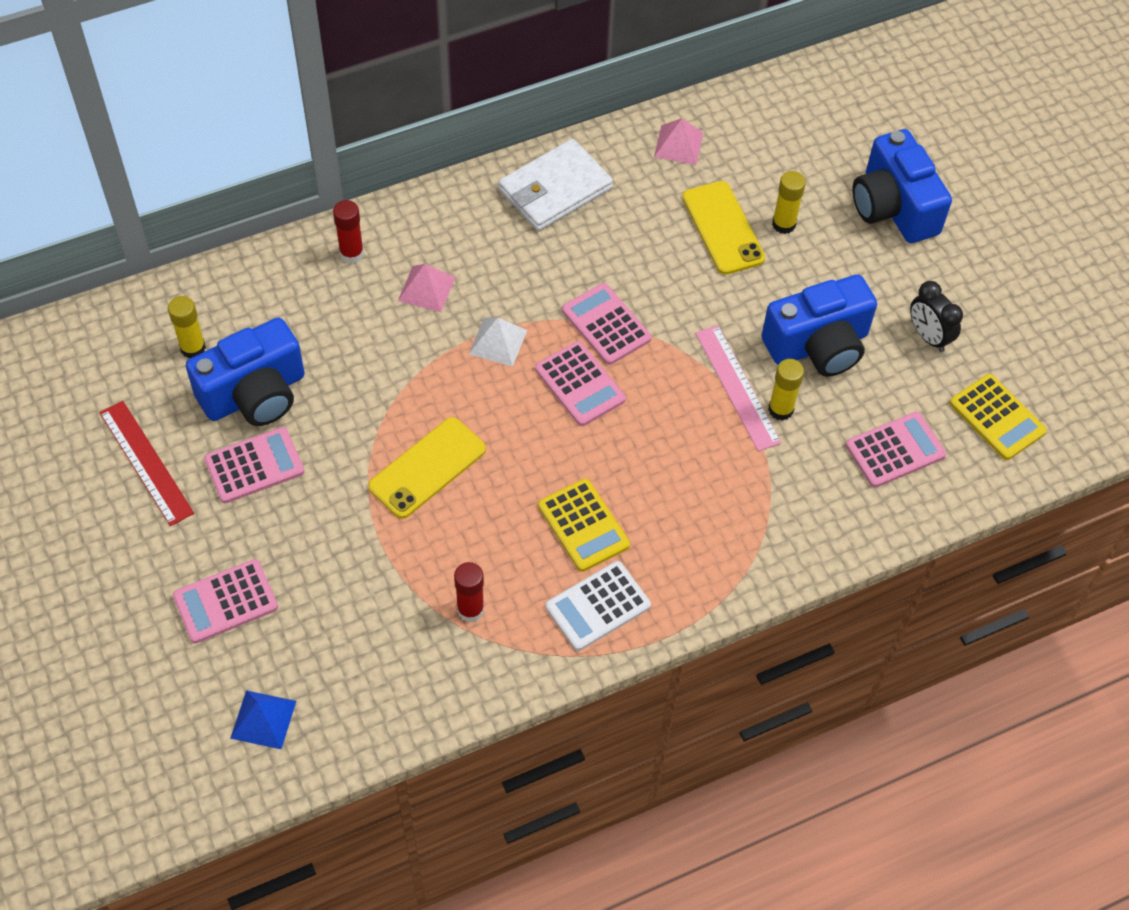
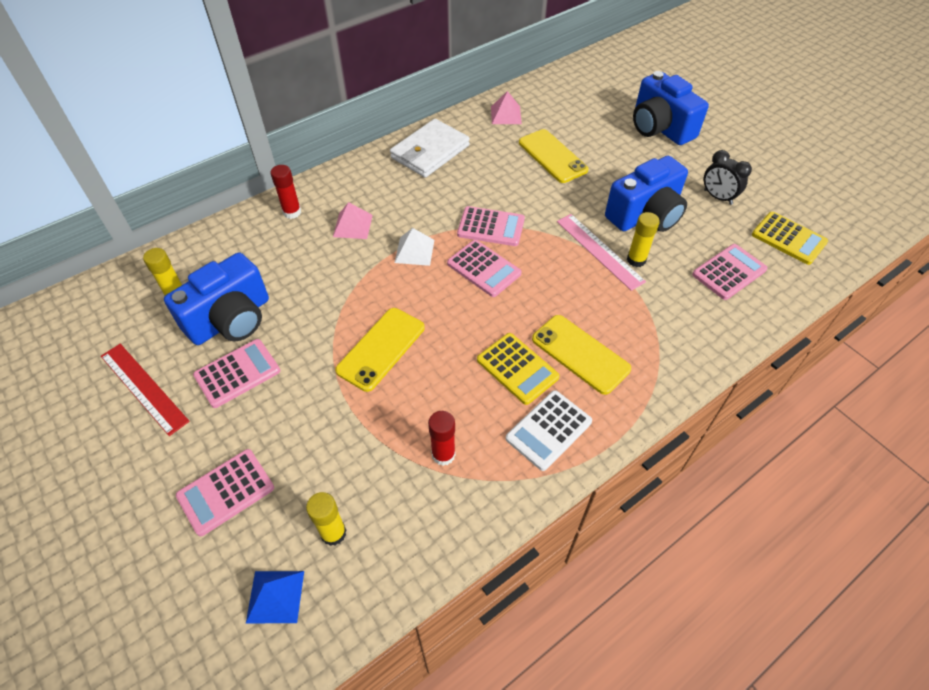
camera: 10 degrees left, 5 degrees down
(606, 325) = (491, 227): pink calculator -> pink calculator turned 150 degrees clockwise
(665, 522) = (580, 354): none -> yellow phone
(783, 224) = (592, 148): yellow glue stick -> yellow glue stick (333, 533)

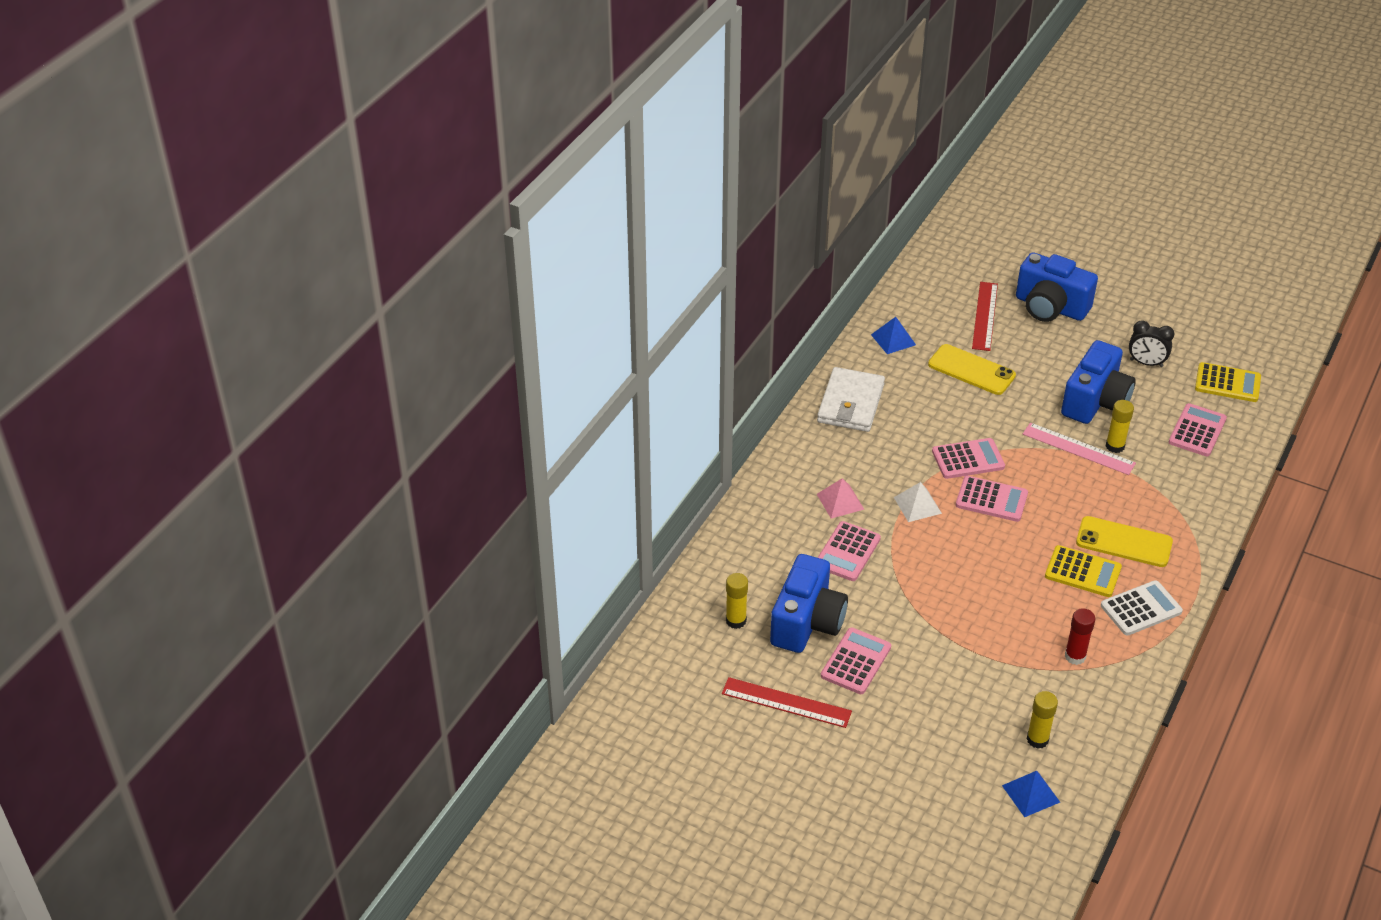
camera: 25 degrees left, 10 degrees down
(226, 492) = (931, 746): pink calculator -> pink calculator (847, 552)
(292, 212) = (770, 509): red glue stick -> none
(381, 349) = (959, 598): yellow phone -> none
(506, 115) = (893, 339): pink pyramid -> blue pyramid
(549, 430) = (1141, 609): white calculator -> white calculator turned 135 degrees counterclockwise
(597, 119) = (984, 316): none -> red ruler

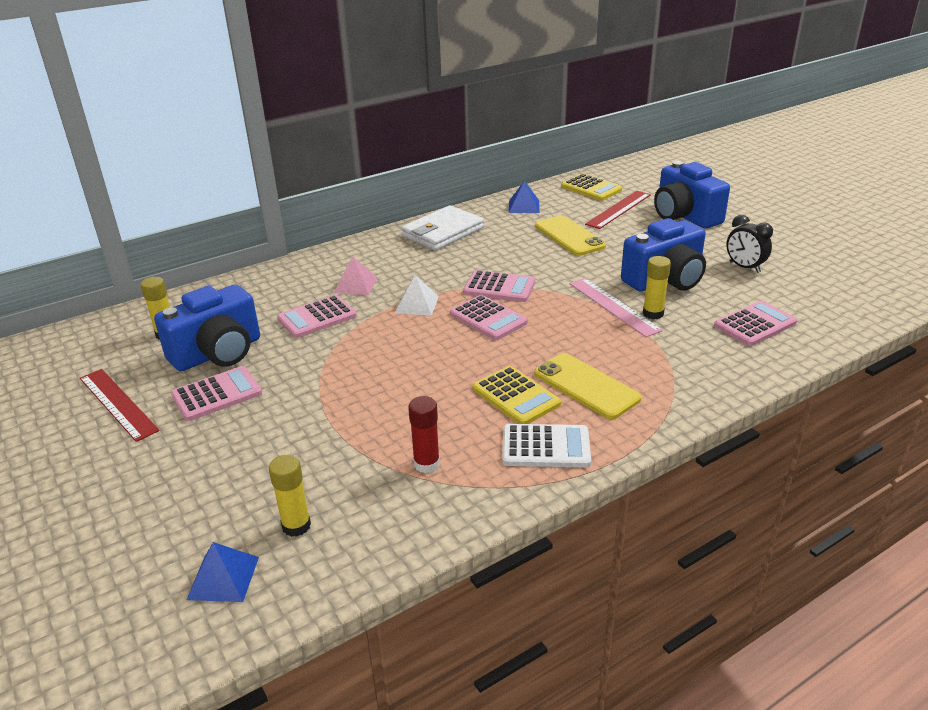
camera: 30 degrees right, 10 degrees down
(1227, 383) = (822, 299): yellow calculator -> yellow calculator (591, 188)

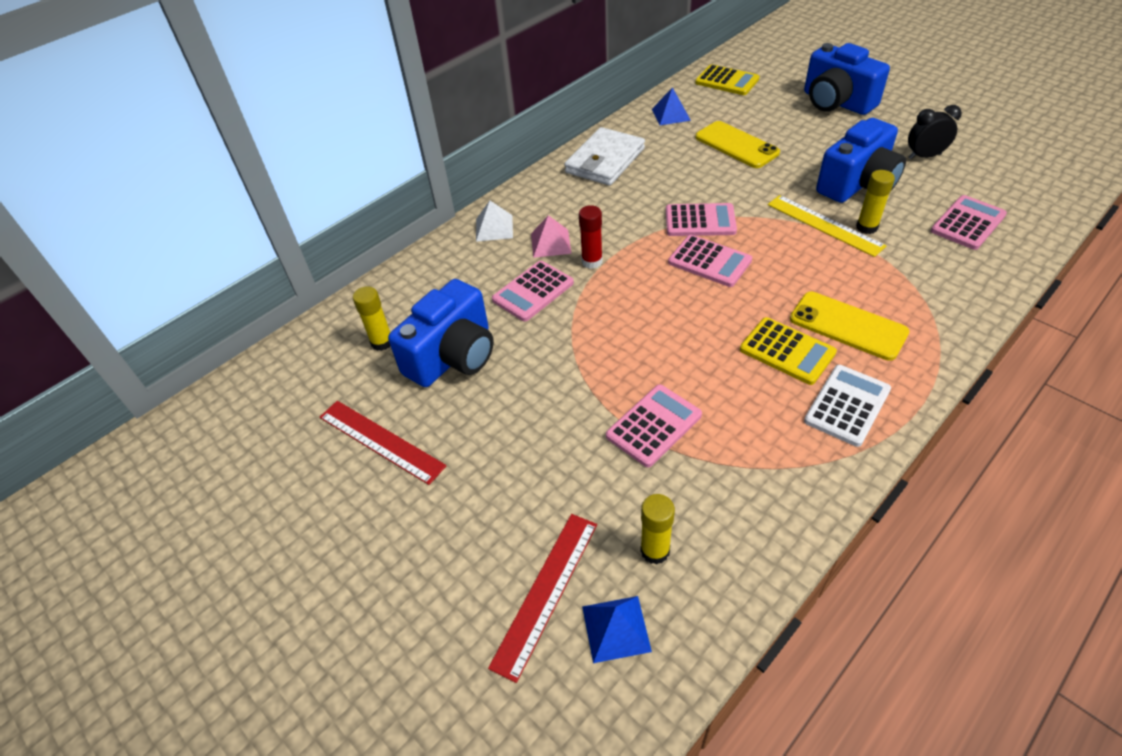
camera: 10 degrees left, 15 degrees up
(217, 394) = (481, 408): pink calculator -> pink calculator (653, 425)
(417, 304) = (628, 257): white pyramid -> white pyramid (494, 228)
(426, 464) = (743, 449): red glue stick -> red glue stick (592, 261)
(546, 447) = (847, 405): white calculator -> white calculator turned 45 degrees counterclockwise
(613, 306) = (824, 225): pink ruler -> yellow ruler
(618, 209) = (767, 104): red ruler -> red ruler (545, 592)
(744, 267) = (924, 156): black clock -> black clock turned 135 degrees clockwise

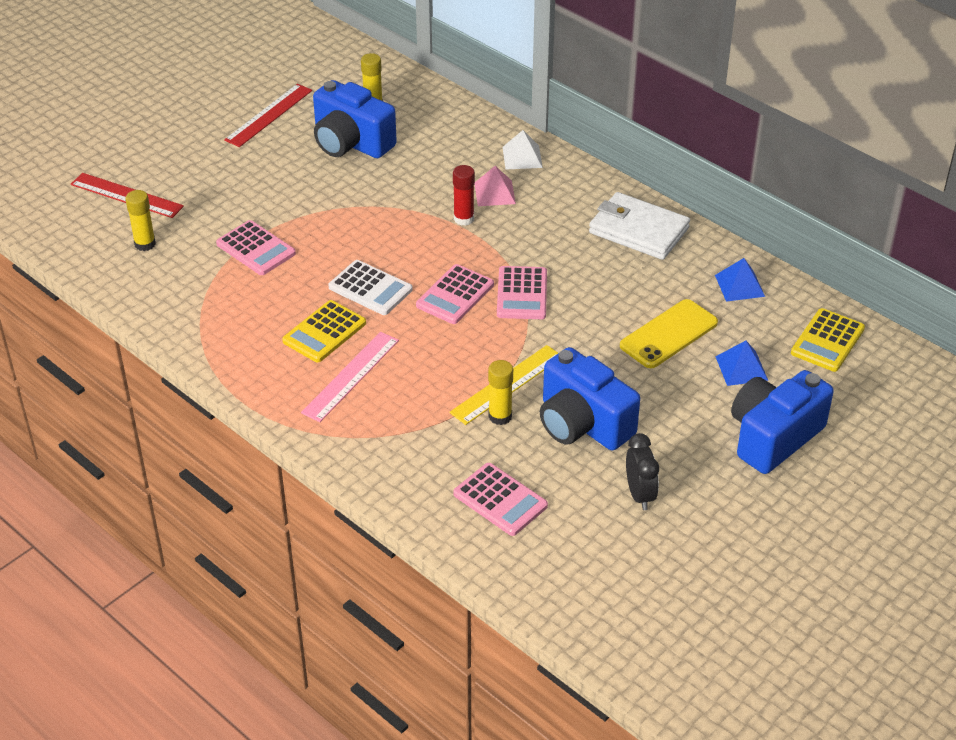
camera: 85 degrees right, 5 degrees down
(533, 291) = (425, 183): pink calculator -> none
(616, 628) = (93, 225): blue pyramid -> blue pyramid (741, 368)
(847, 405) = (255, 359): white calculator -> white calculator (370, 288)
(848, 326) = (350, 376): yellow phone -> pink ruler

